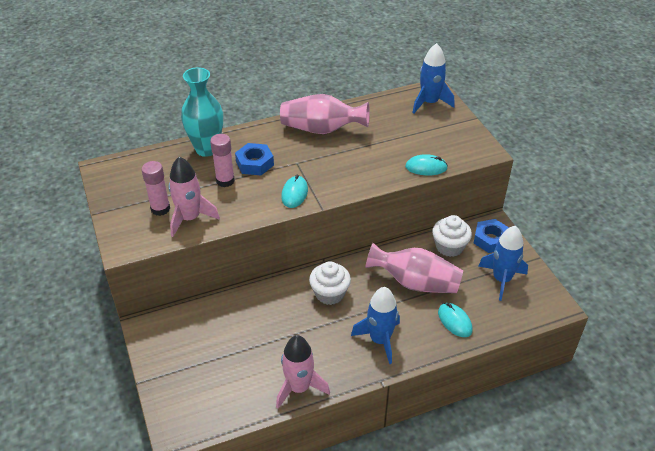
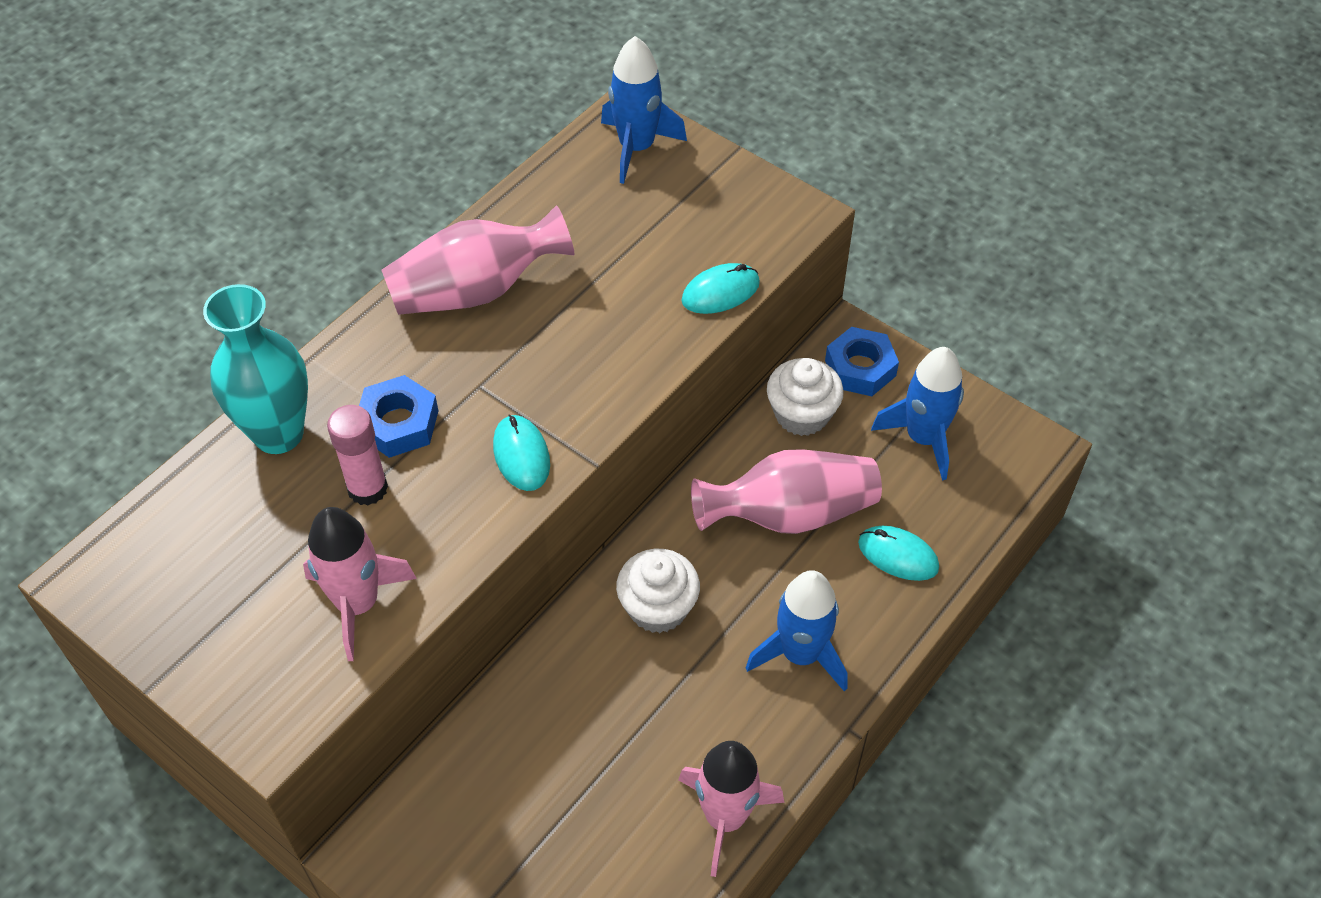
camera: 30 degrees left, 10 degrees up
(160, 209) = (282, 611): pink glue stick -> none

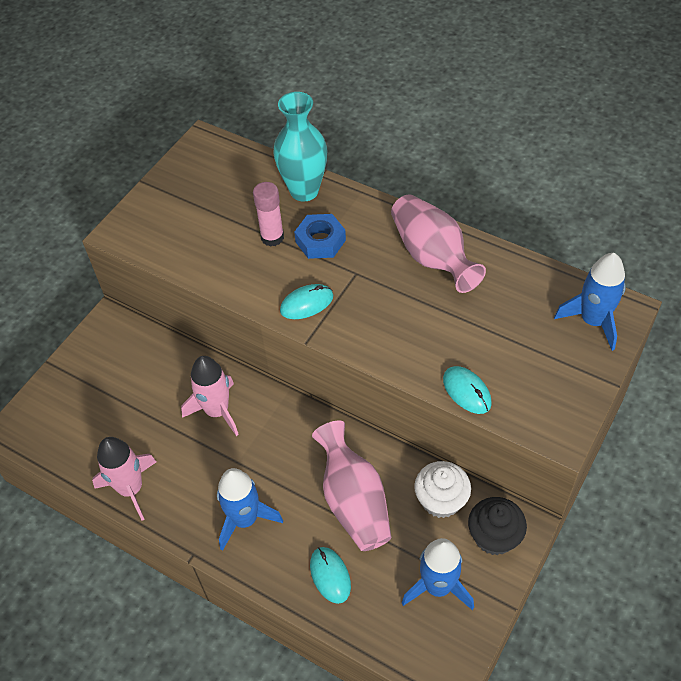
camera: 85 degrees right, 0 degrees up
(358, 604) = (196, 250): pink rocket -> pink rocket (217, 411)
(658, 607) = (270, 432): white cupcake -> none
(860, 368) = (494, 536): blue nut -> black cupcake
(898, 555) = (330, 575): turquoise mouse -> turquoise mouse turned 45 degrees counterclockwise

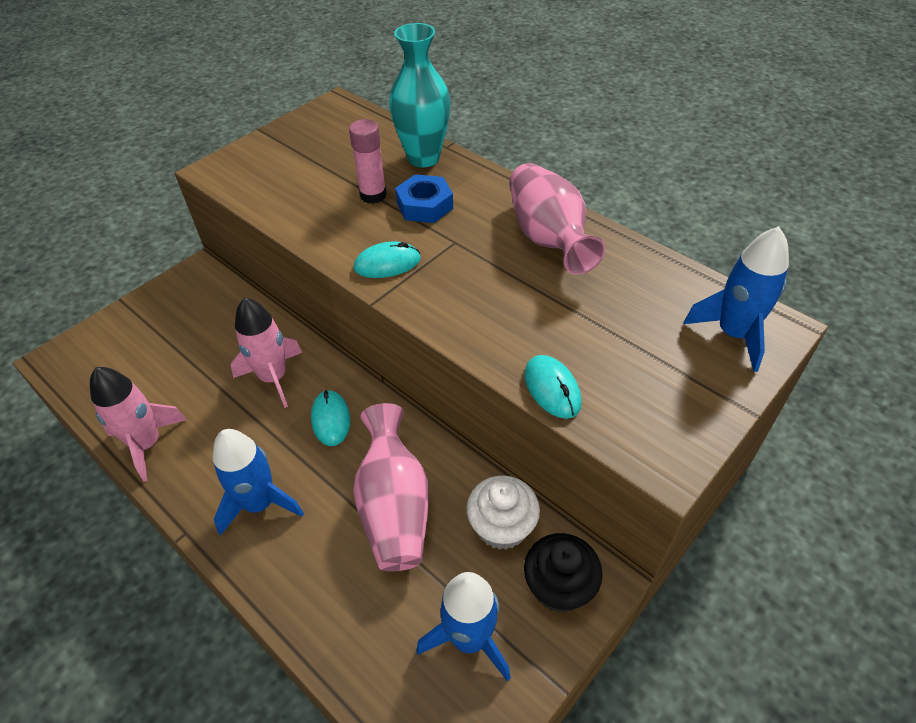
camera: 10 degrees right, 5 degrees down
(330, 575) = (337, 594): turquoise mouse -> turquoise mouse (331, 419)

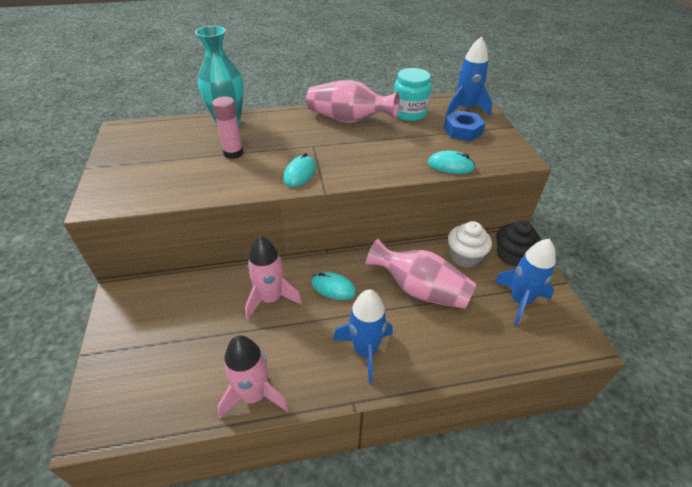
camera: 55 degrees left, 5 degrees down
(424, 205) = (270, 141): blue nut -> blue nut (463, 131)
(638, 282) = (409, 113): none -> turquoise jar

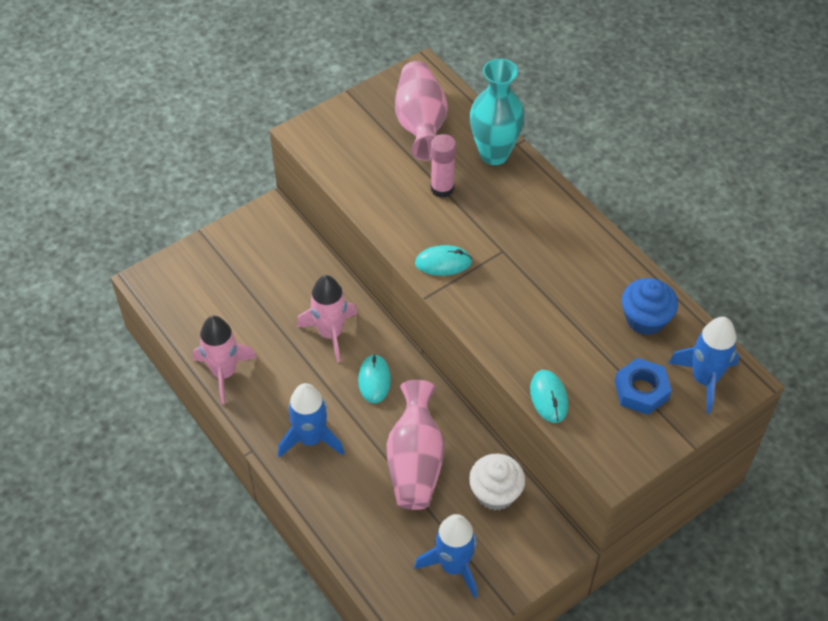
camera: 65 degrees right, 10 degrees up
(349, 120) = (583, 261): pink vase -> pink vase (421, 124)
(409, 113) = (645, 319): turquoise jar -> blue cupcake
(512, 255) = (528, 544): black cupcake -> none

